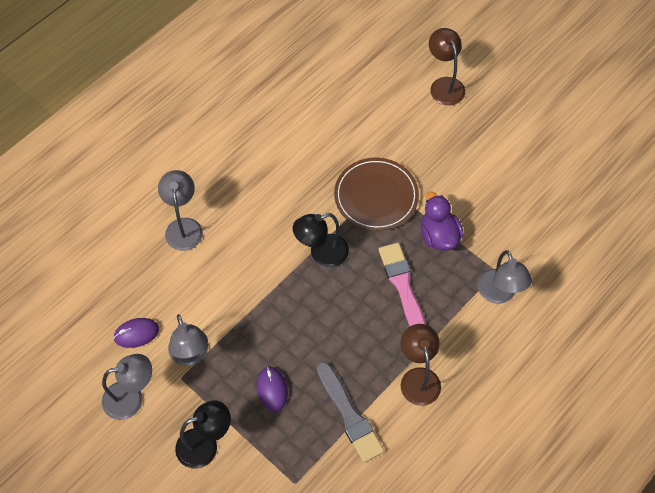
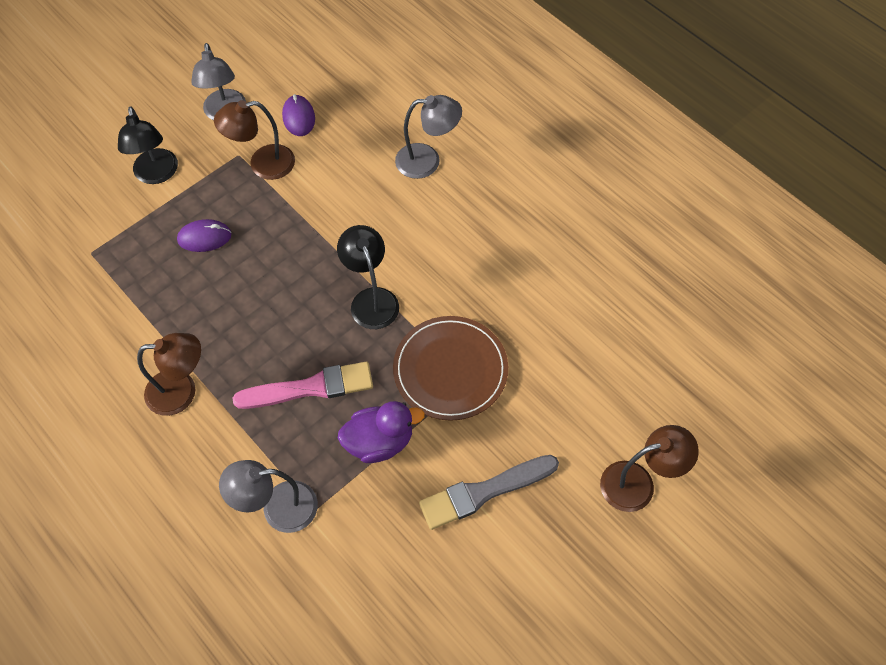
camera: 95 degrees right, 0 degrees up
(191, 355) = (262, 164): grey lamp -> brown lamp
(349, 415) = (154, 312): grey brush -> grey brush (484, 492)

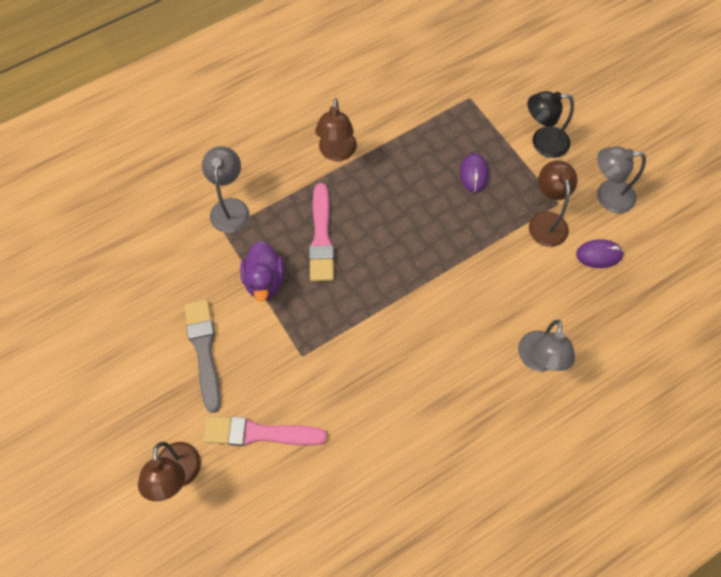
camera: 100 degrees right, 5 degrees up
(371, 299) = (393, 291): black lamp -> none
(450, 370) = (315, 343): brown plate -> none
(568, 407) = (259, 433): none -> pink brush

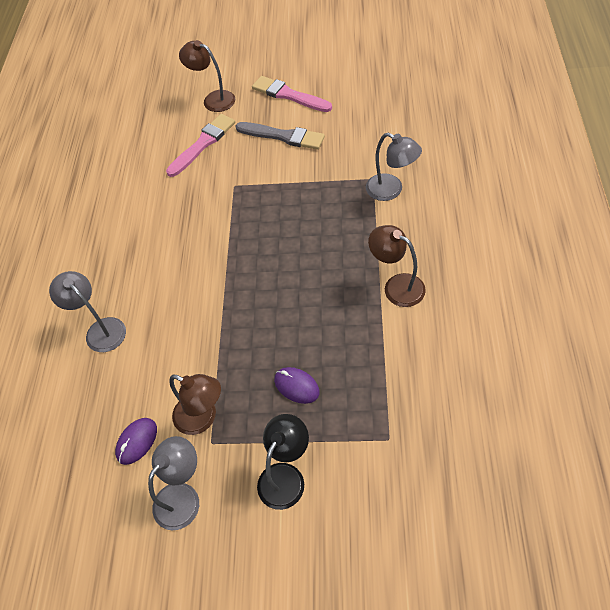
camera: 130 degrees right, 10 degrees down
(264, 281) = (309, 187): purple duck -> none
(321, 237) = (319, 237): pink brush -> pink brush (289, 95)

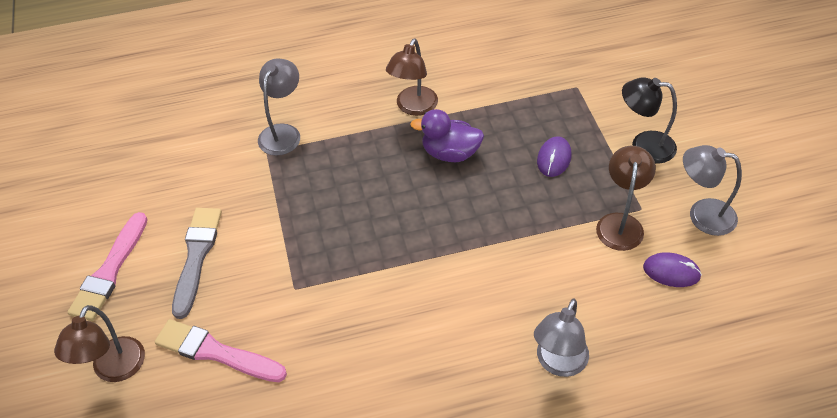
camera: 110 degrees left, 5 degrees down
(330, 303) = (450, 153): none -> purple duck

